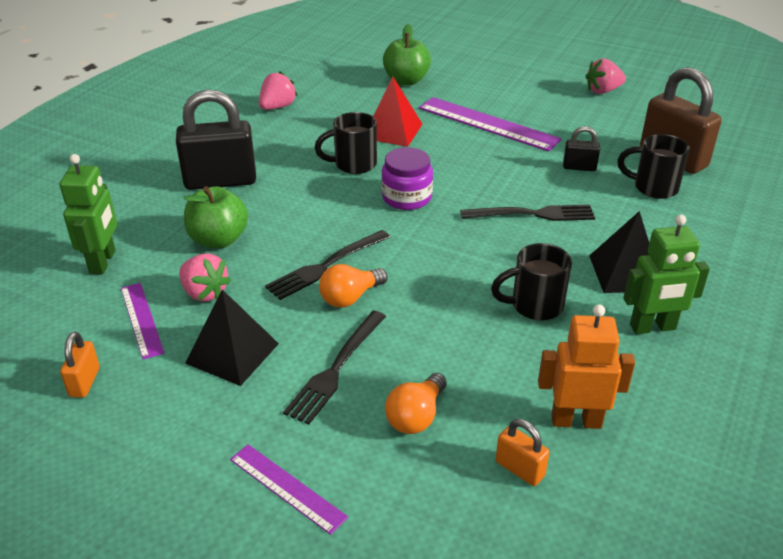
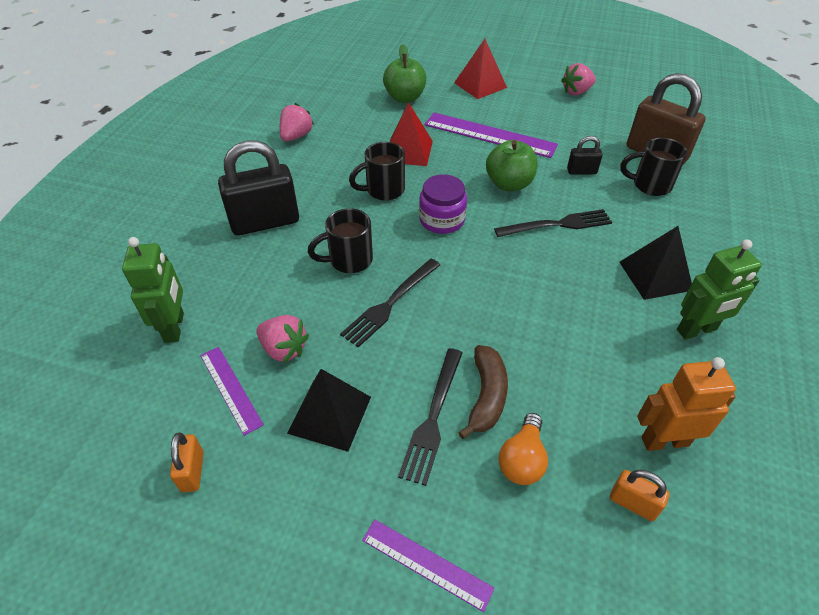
camera: 10 degrees left, 10 degrees up
(218, 240) = (281, 287): green apple -> green apple (509, 184)
(350, 297) = (423, 335): orange light bulb -> none
(398, 357) = (486, 396): none -> brown banana
(494, 75) = (480, 85): none -> red pyramid
(534, 306) = (589, 321): black mug -> black mug (349, 260)

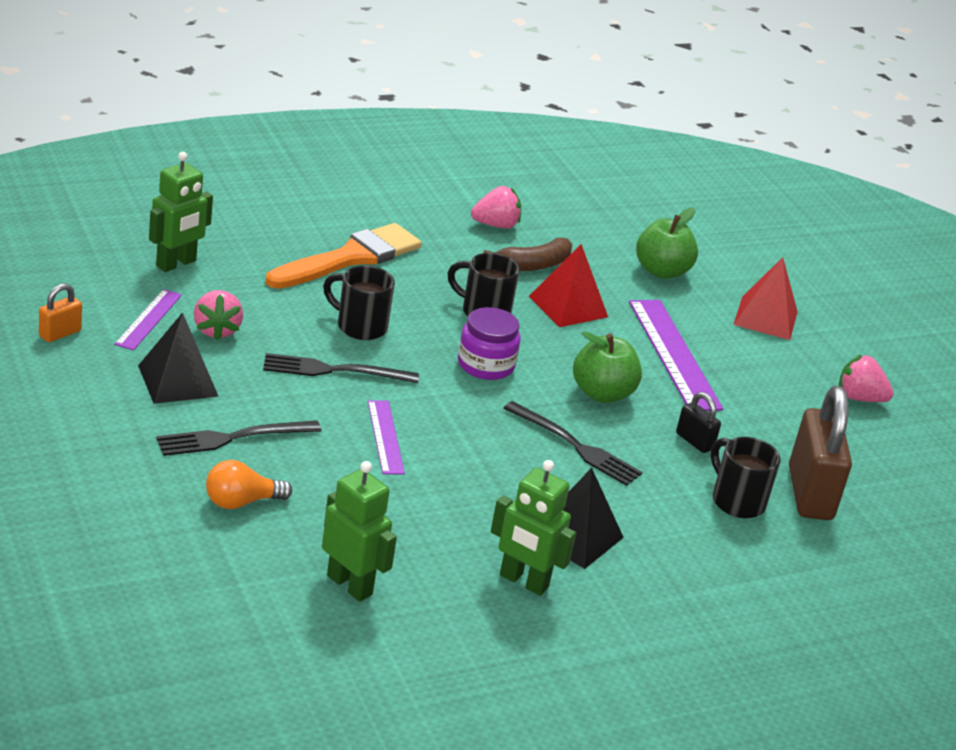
camera: 45 degrees right, 15 degrees down
(265, 222) = (350, 258): black padlock -> orange brush
(426, 563) = (97, 477): purple ruler -> purple ruler (385, 437)
(486, 396) = (288, 462): brown banana -> brown banana (533, 265)
(633, 503) = (260, 578): orange padlock -> none
(664, 441) = (350, 585): orange robot -> green robot

